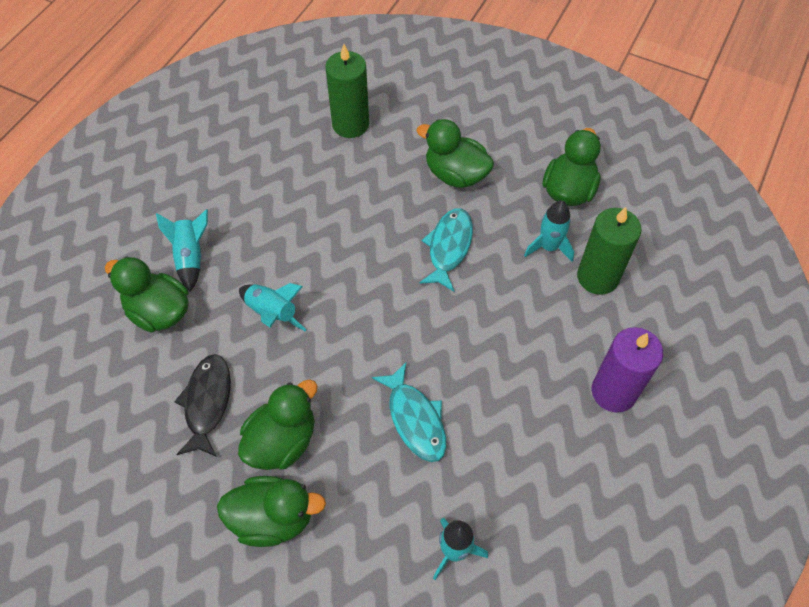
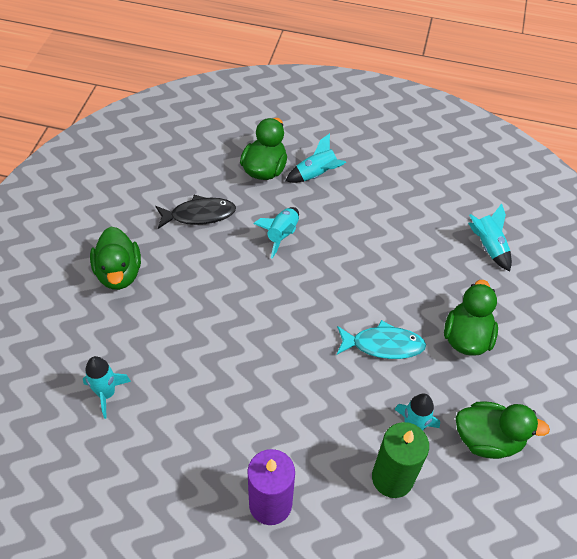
camera: 75 degrees right, 5 degrees down
(282, 441) = (178, 265): green duck -> none
(350, 124) = (488, 246): green candle -> turquoise rocket
(415, 419) = (212, 348): turquoise fish -> none

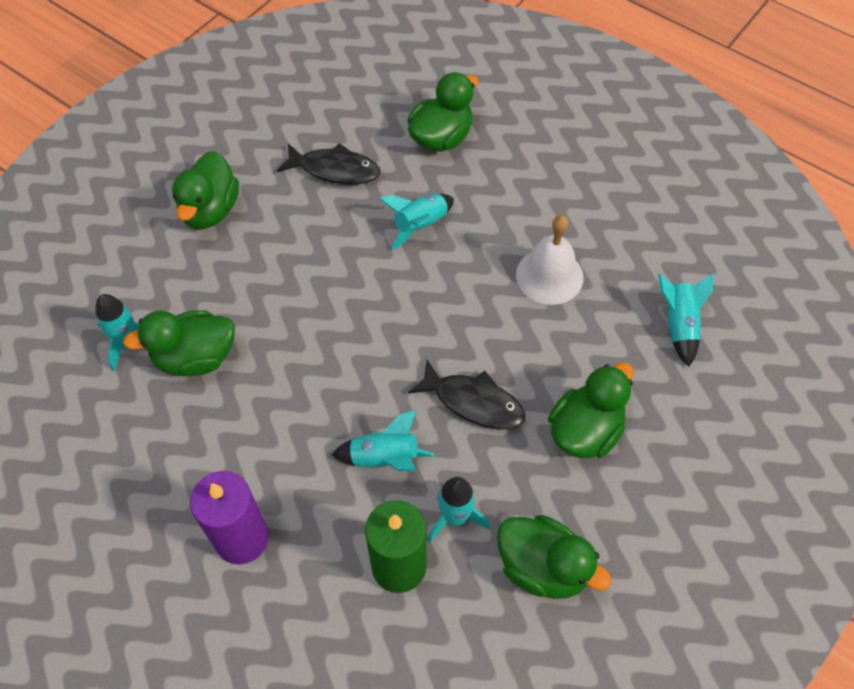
camera: 25 degrees right, 5 degrees up
(165, 385) = (195, 358): none -> green duck
(316, 175) = (502, 163): turquoise rocket -> turquoise rocket (384, 458)
(383, 345) = (473, 402): turquoise fish -> black fish
(388, 241) = (549, 276): none -> white bell

